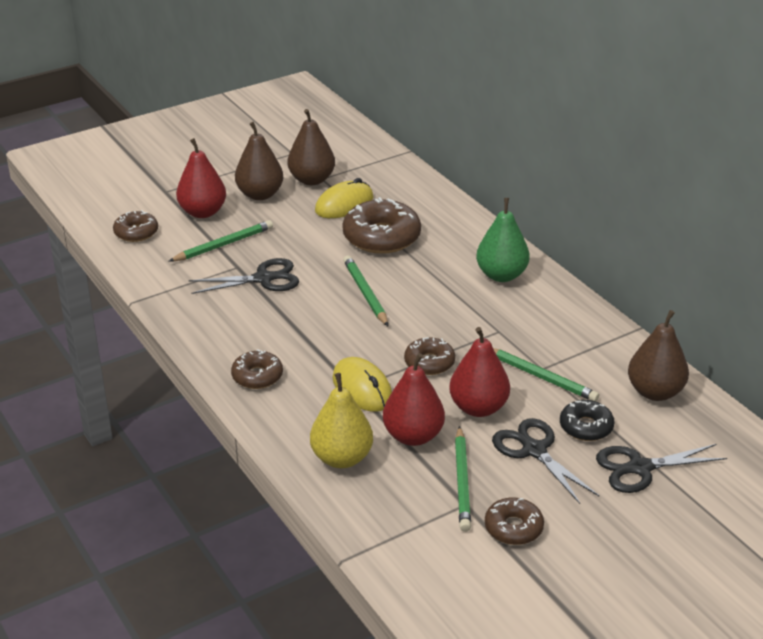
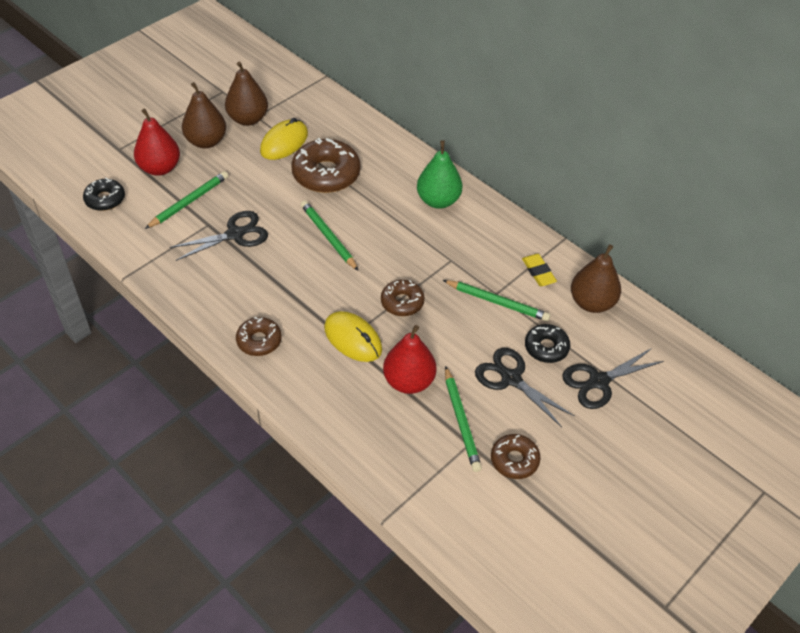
camera: 15 degrees left, 15 degrees up
(136, 232) = (105, 199): brown donut -> black donut
(342, 458) = (355, 415): yellow pear -> none
(478, 408) = (455, 343): red pear -> none
(599, 355) = (538, 272): none -> yellow eraser

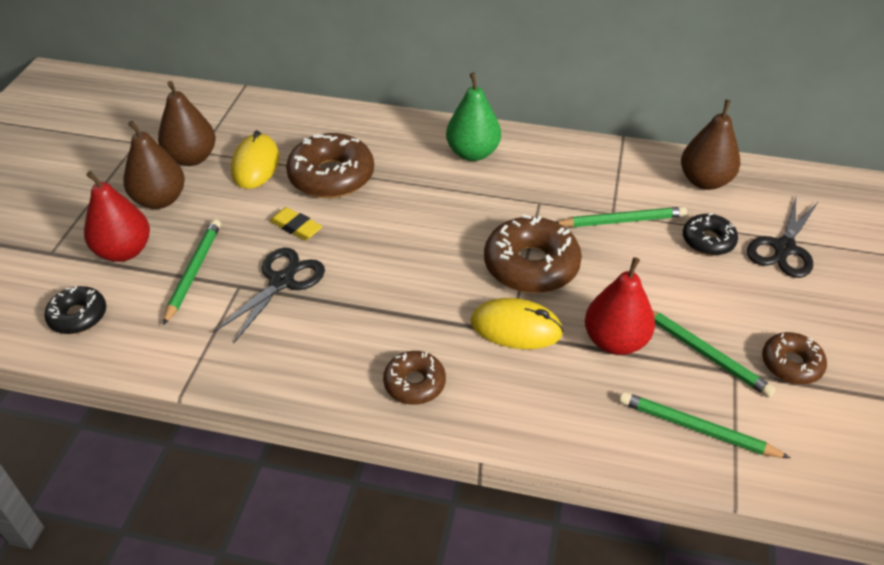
camera: 30 degrees left, 5 degrees down
(328, 236) = (391, 236): green pencil -> green pencil (696, 428)
(402, 302) = (531, 265): brown donut -> brown donut, size x1.75
(511, 379) = (707, 286): black scissors -> none
(538, 272) = (631, 176): yellow eraser -> yellow eraser (296, 227)

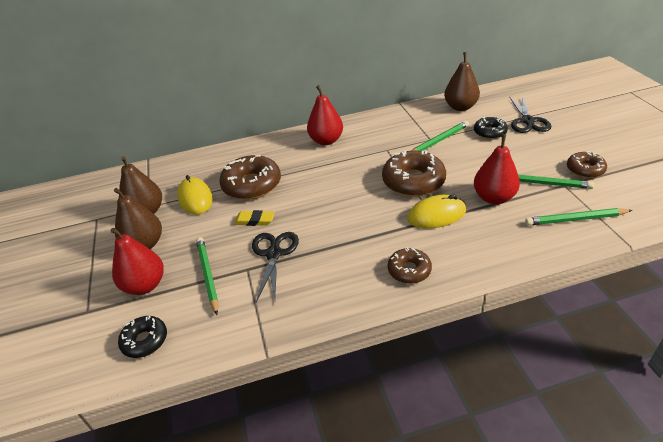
camera: 25 degrees left, 5 degrees down
(473, 153) = (326, 141): green pear -> red pear

